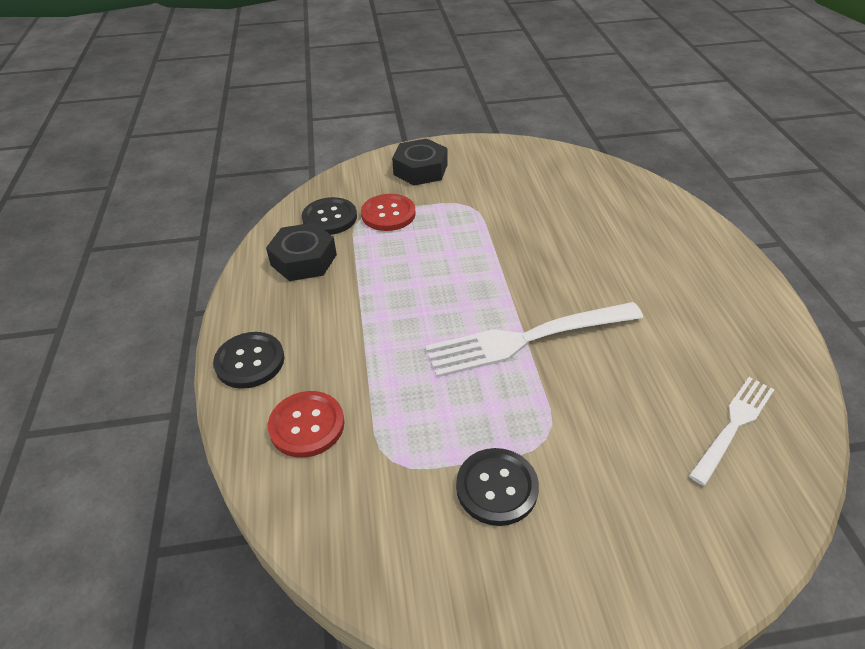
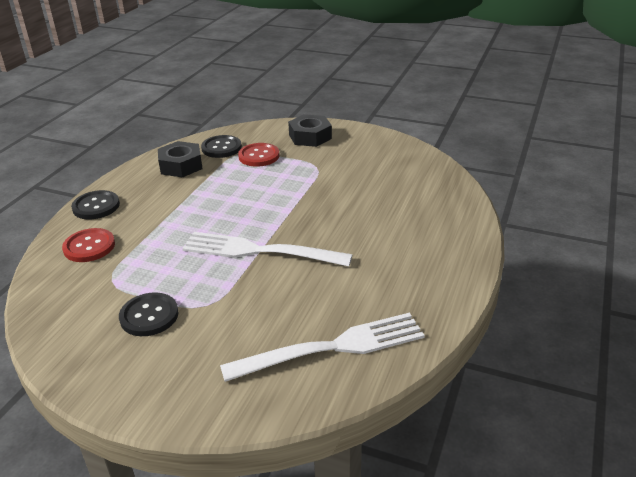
camera: 30 degrees right, 10 degrees down
(733, 425) = (332, 348): white fork -> white fork, size x1.65

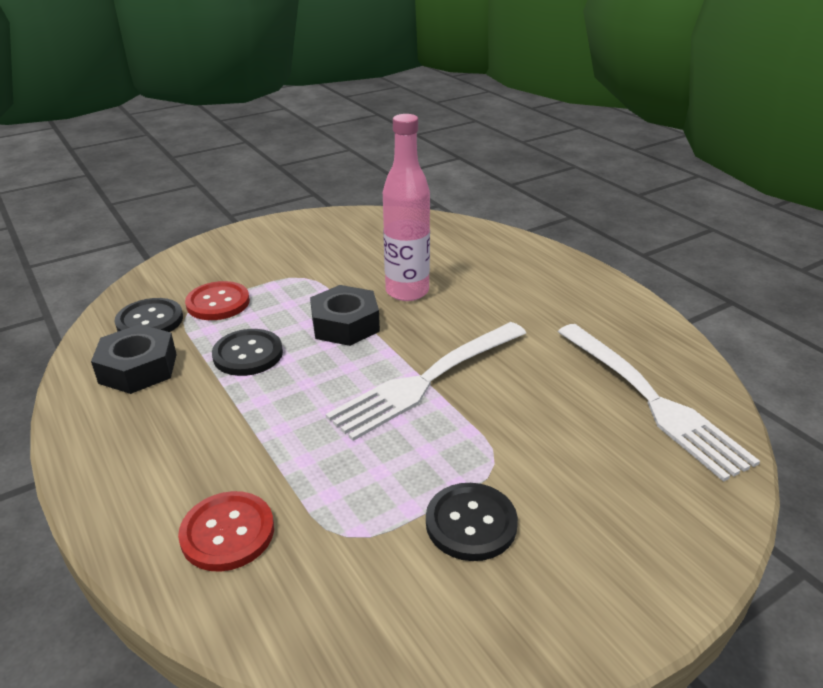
camera: 55 degrees left, 0 degrees up
(96, 206) = (120, 489): black button -> black button (248, 354)
(310, 137) = (233, 255): black nut -> black nut (345, 324)
(332, 348) = (651, 400): white fork -> white fork turned 135 degrees clockwise
(345, 205) = (407, 291): none -> pink bottle

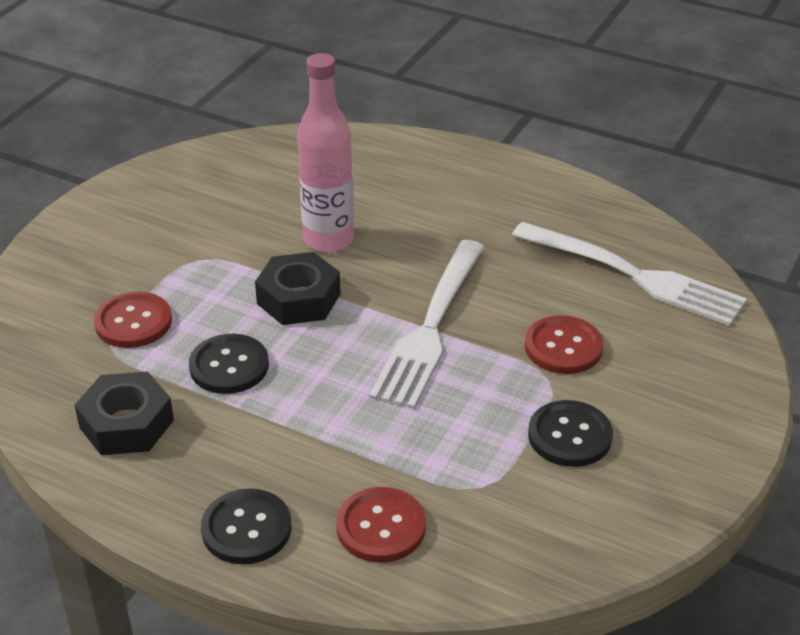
camera: 30 degrees left, 5 degrees up
(150, 321) = (77, 370): black button -> black button (246, 529)
(531, 438) = (563, 347): none -> red button

